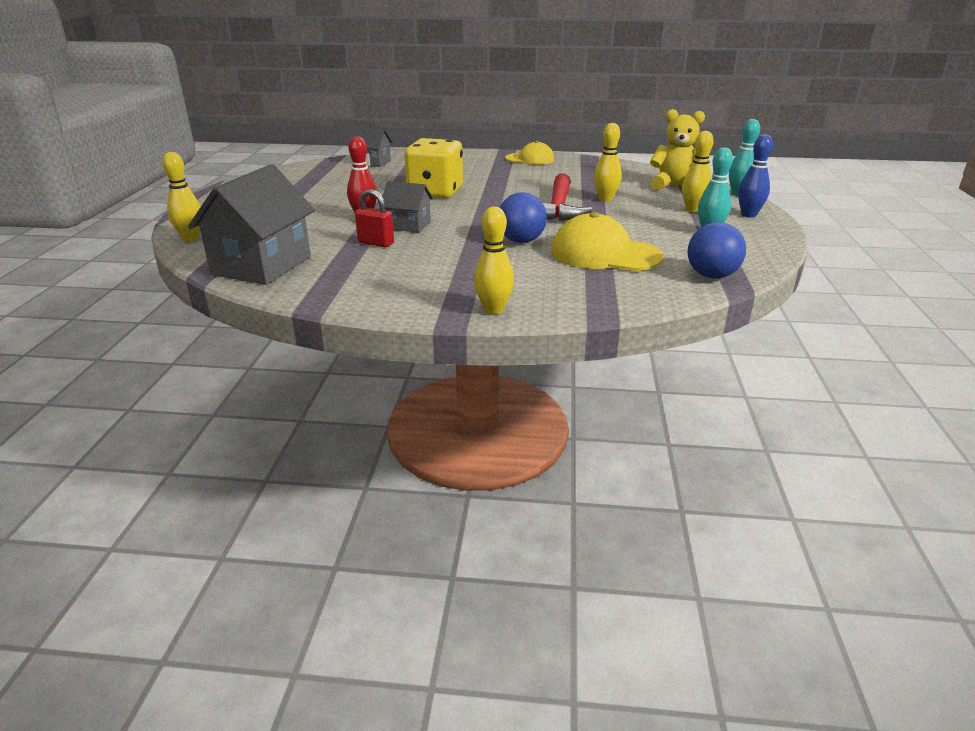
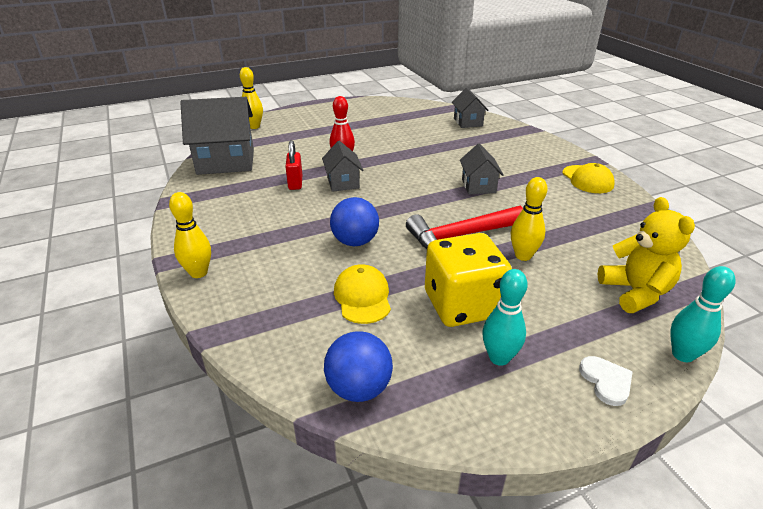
camera: 60 degrees right, 5 degrees up
(435, 192) = (430, 168): yellow dice -> yellow dice (462, 305)
(491, 186) = (478, 186): none -> grey house
(605, 254) = (362, 297): yellow cap -> yellow cap, size x0.64
(693, 210) = (565, 327): yellow bowling pin -> none
(748, 215) = (606, 381): blue bowling pin -> white heart

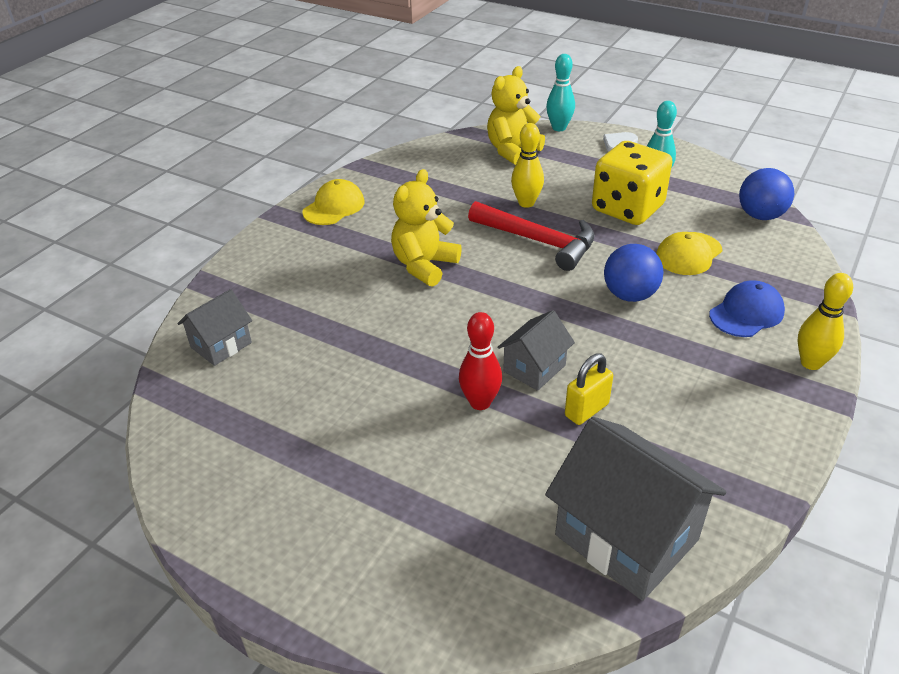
camera: 125 degrees left, 5 degrees up
(254, 126) = (471, 619): yellow bowling pin -> none
(270, 279) = (746, 313): none -> blue cap
(295, 183) = (586, 410): red padlock -> yellow padlock
(478, 186) = (424, 265): grey house -> yellow teddy bear

